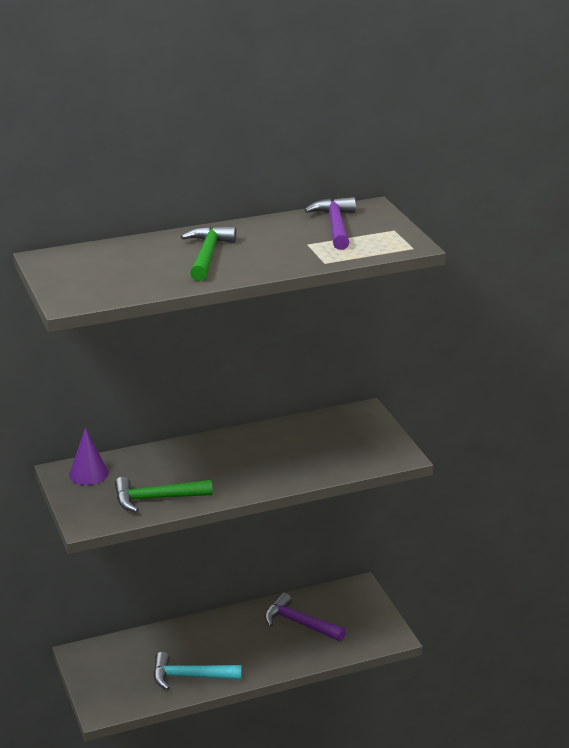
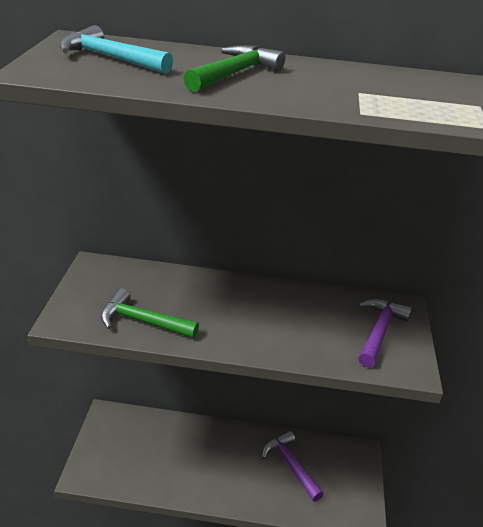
camera: 25 degrees right, 5 degrees up
(88, 474) = (111, 274): purple cone -> none
(190, 676) = (170, 476): turquoise hammer -> turquoise hammer (110, 58)
(335, 226) = (409, 85): purple hammer -> purple hammer (379, 332)

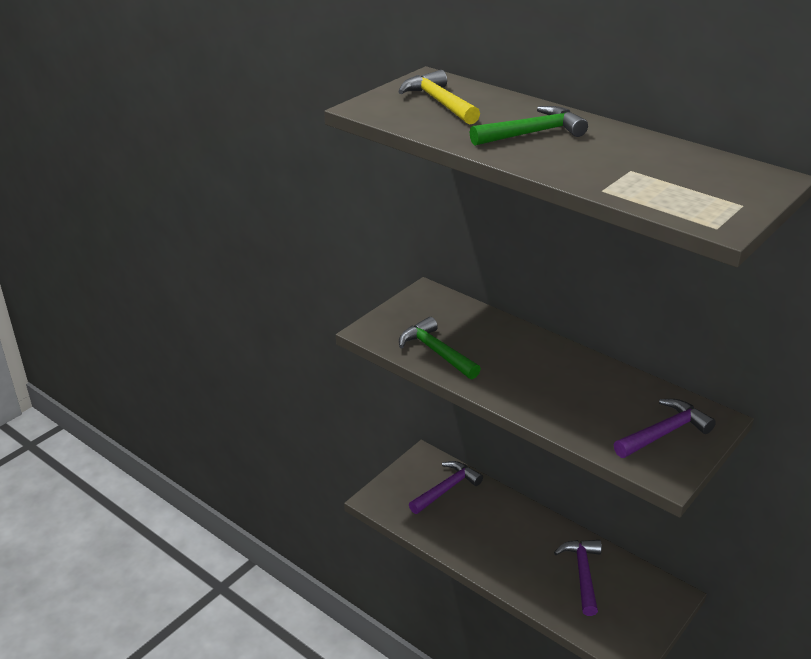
camera: 35 degrees right, 0 degrees up
(110, 58) = (439, 102): turquoise hammer -> yellow hammer
(141, 437) = (446, 489): none -> purple hammer

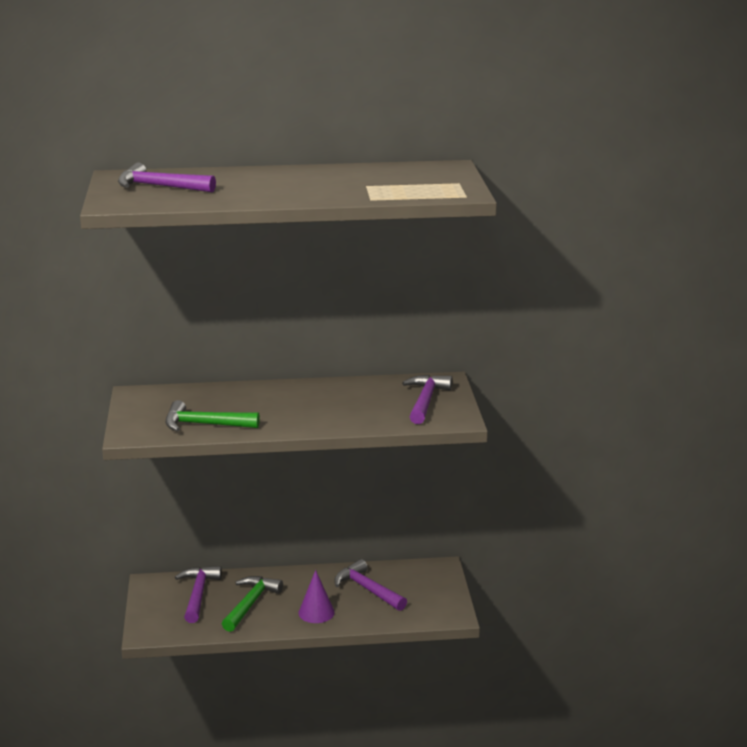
camera: 45 degrees left, 10 degrees down
(439, 102) = (160, 187): yellow hammer -> purple hammer
(515, 568) = (316, 612): none -> purple cone
(532, 133) = (265, 185): green hammer -> green hammer (250, 604)

